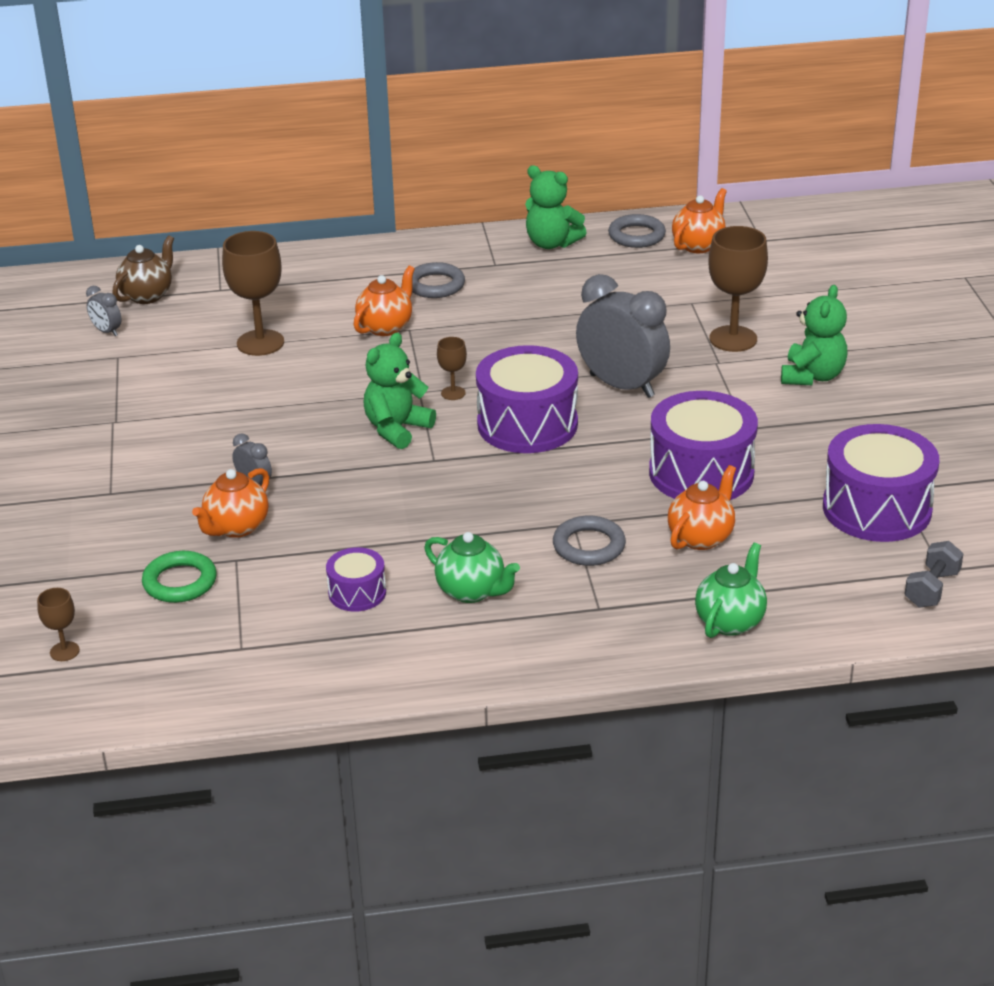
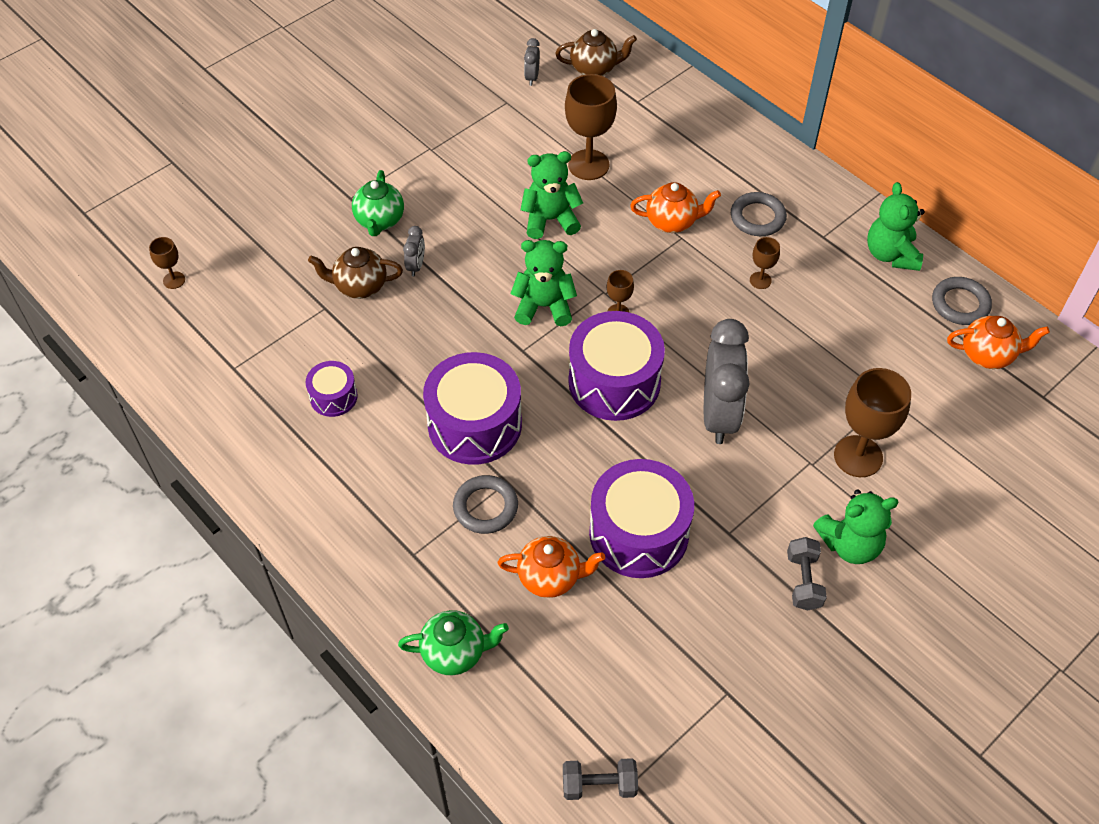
camera: 55 degrees right, 20 degrees up
(180, 582) = (281, 293): green ring -> none
(236, 527) = (360, 286): orange teapot -> brown teapot
(298, 387) = (550, 220): none -> green teddy bear
(472, 591) = (380, 463): green teapot -> green teapot (379, 221)
(504, 311) = (760, 280): none -> brown goblet
(826, 411) = (803, 581): none -> grey dumbbell
(876, 509) = (685, 689): purple drum -> purple drum (474, 424)

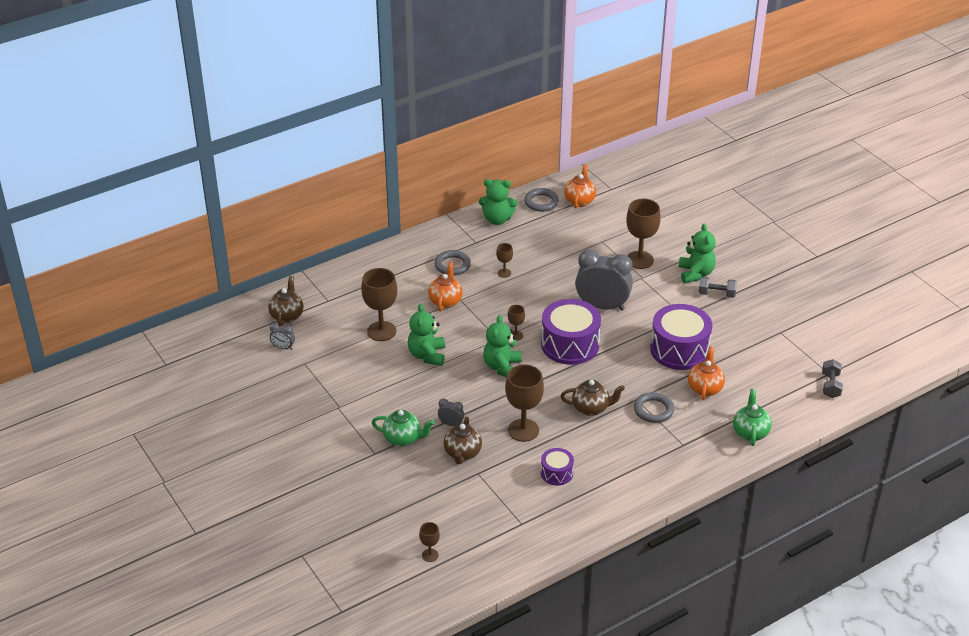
camera: 80 degrees left, 15 degrees down
(416, 347) = (523, 430): none -> brown goblet
(474, 424) = (591, 409): purple drum -> brown teapot

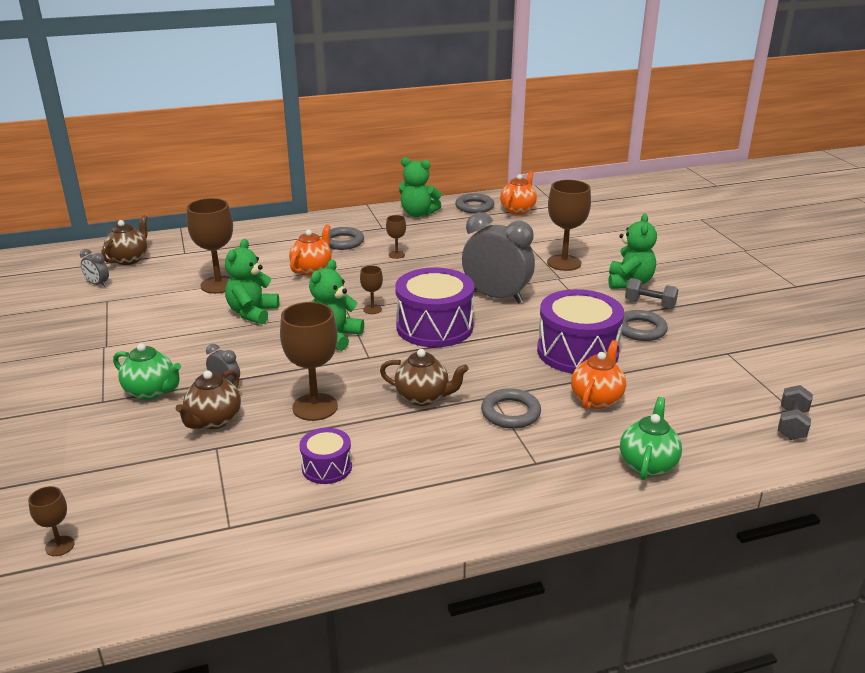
camera: 15 degrees right, 10 degrees down
(716, 320) = (640, 329): none -> grey ring

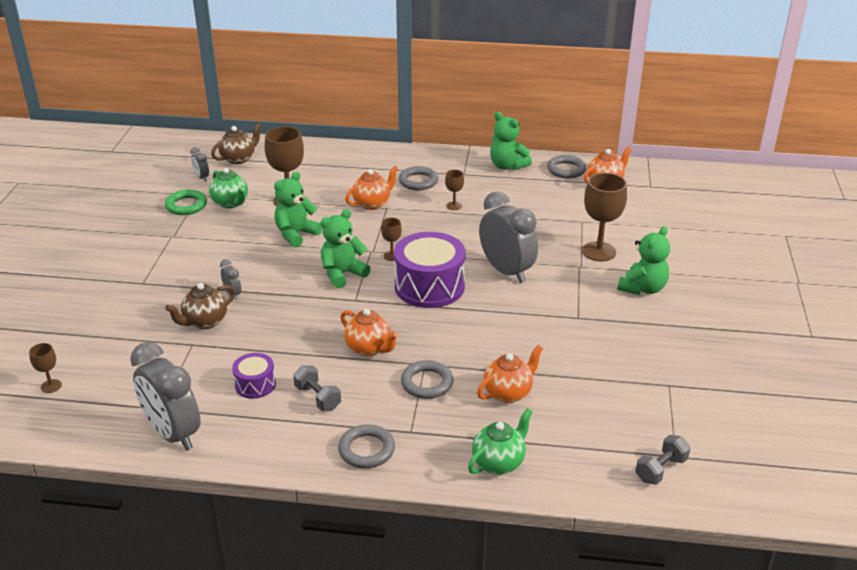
camera: 25 degrees right, 5 degrees up
(99, 313) = (186, 205): none -> green ring
(151, 391) = (179, 285): green teapot -> green teapot (230, 203)
(268, 550) = (173, 434): none -> grey clock
(315, 407) = (283, 332): brown goblet -> none
(423, 397) = (369, 348): brown teapot -> orange teapot
(577, 352) = (531, 344): purple drum -> none
(640, 329) = (608, 339): grey ring -> grey ring (366, 450)
(649, 304) = (641, 316): grey dumbbell -> grey dumbbell (318, 398)

